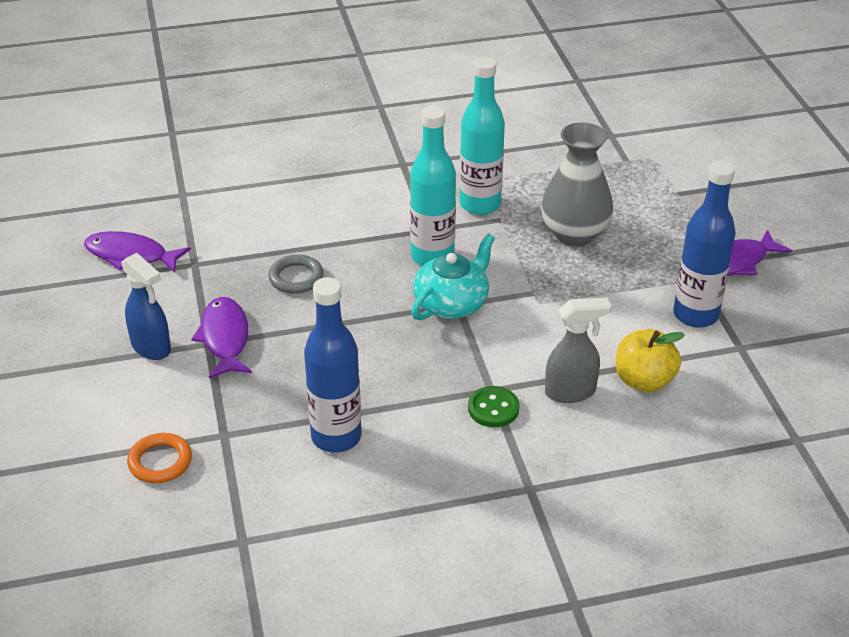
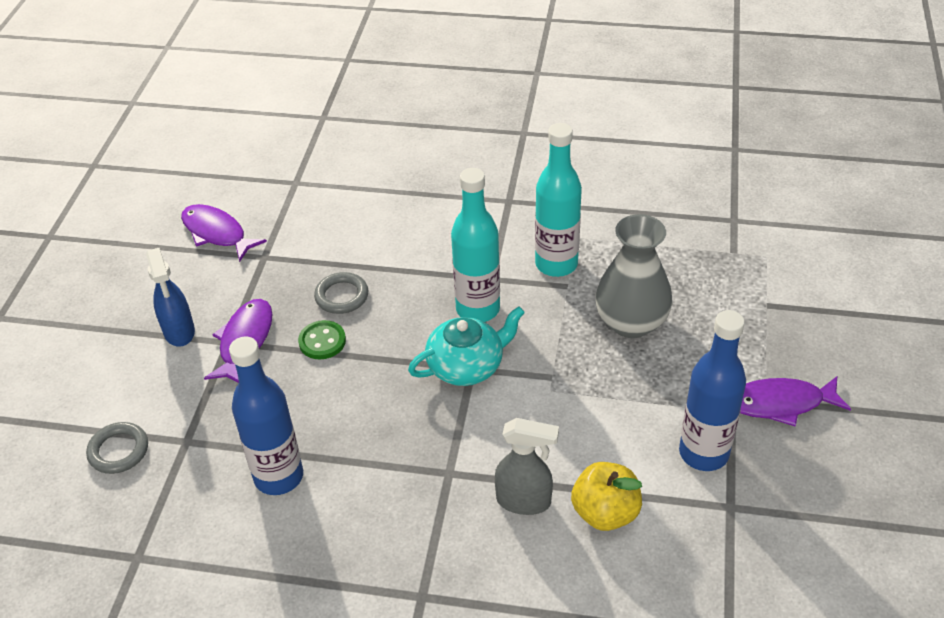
camera: 25 degrees right, 5 degrees up
(160, 461) = (119, 451): orange ring -> grey ring
(493, 408) = (438, 494): green button -> green button (322, 341)

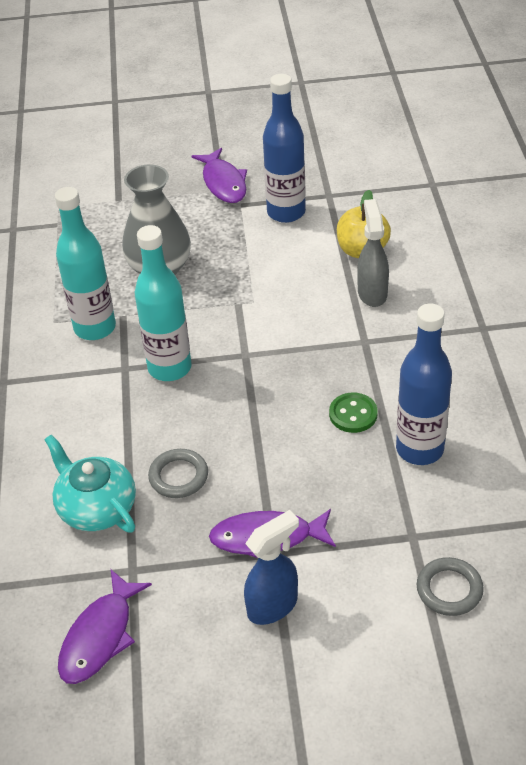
camera: 105 degrees left, 0 degrees up
(322, 341) = (247, 472): green button -> green button (353, 414)
(467, 366) = (243, 358): turquoise teapot -> turquoise teapot (96, 507)

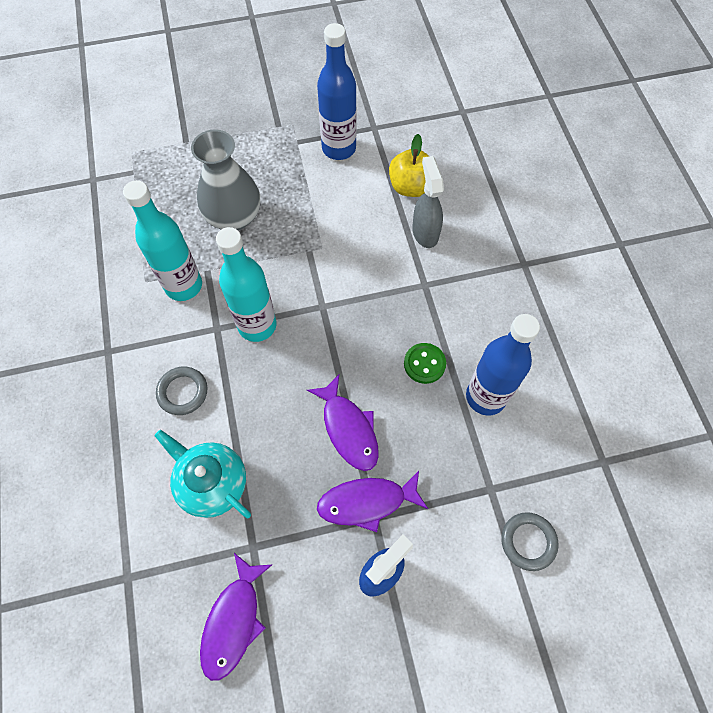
camera: 10 degrees left, 20 degrees up
(178, 476) = (280, 443): grey ring -> grey ring (182, 392)
(223, 183) = (279, 118): purple fish -> purple fish (348, 429)

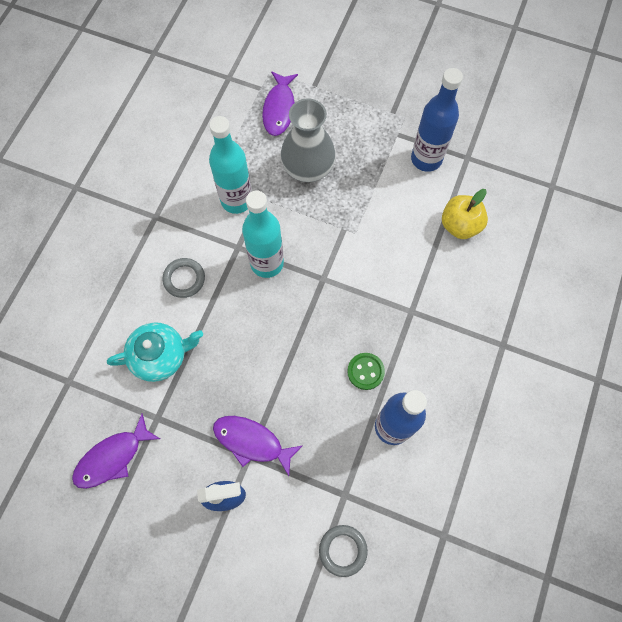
camera: 35 degrees right, 5 degrees up
(211, 482) = (160, 355): turquoise teapot -> turquoise teapot turned 90 degrees clockwise
(348, 429) = (276, 382): purple fish -> purple fish (280, 109)
(425, 232) = (443, 269): grey spray bottle -> none

